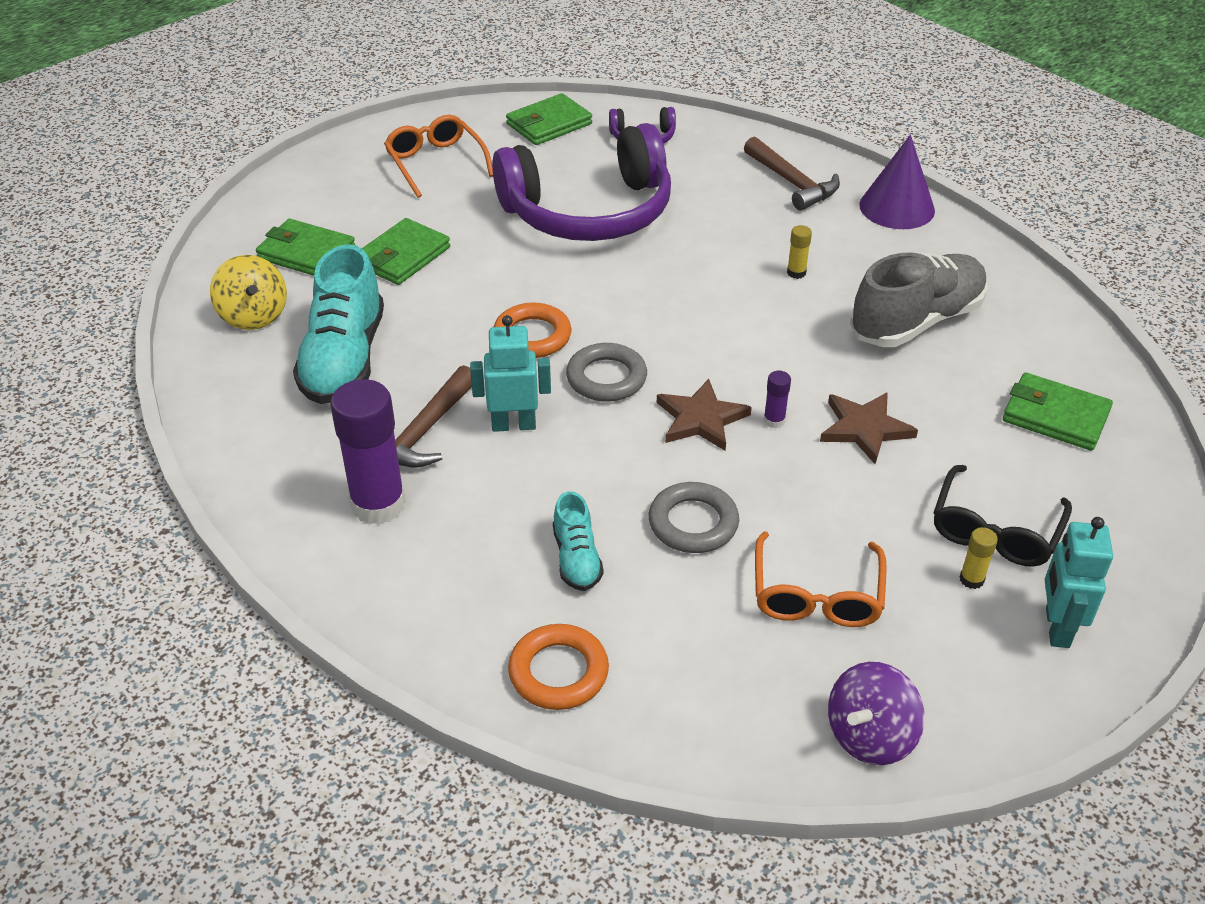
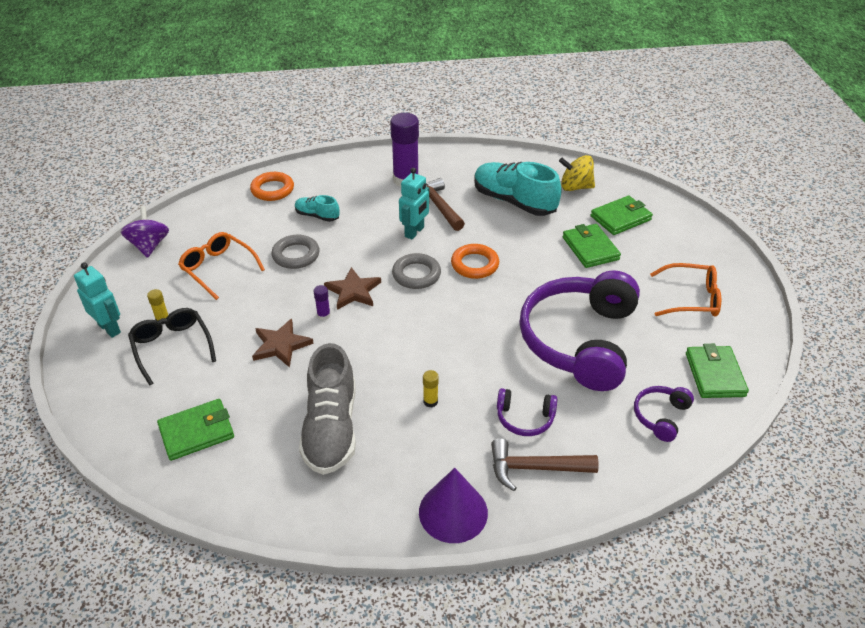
camera: 125 degrees right, 0 degrees up
(741, 208) = (525, 418): none -> purple headphones

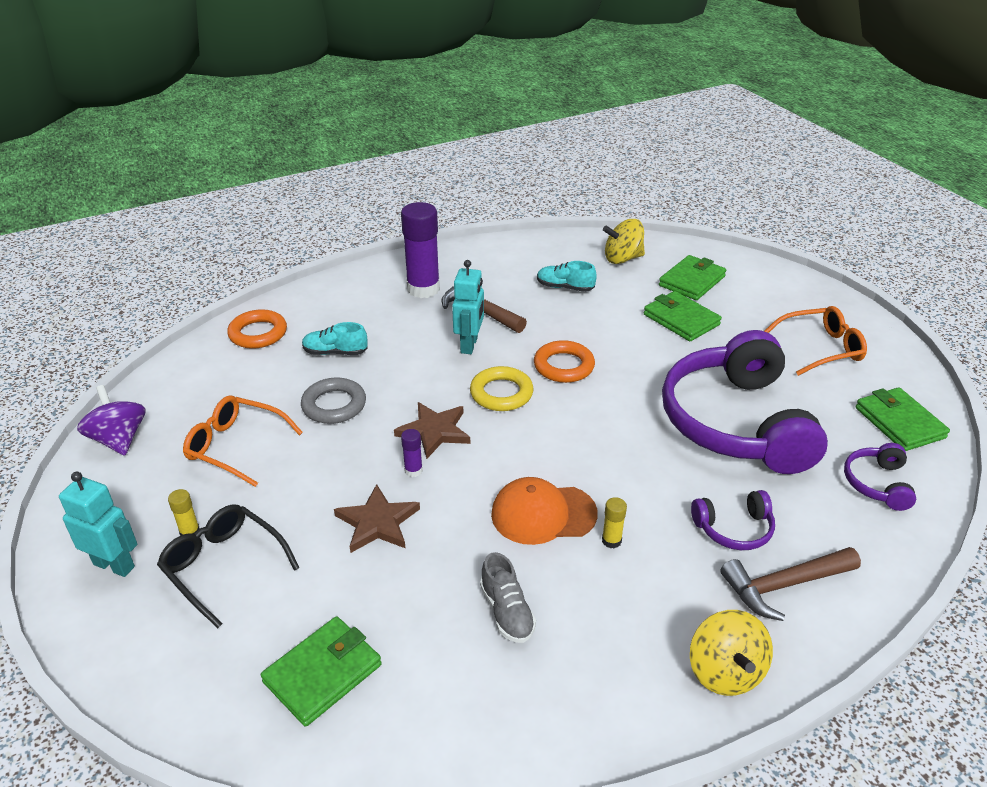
camera: 20 degrees left, 5 degrees down
(331, 428) = (507, 611): grey shoe -> grey shoe, size x0.51
(394, 370) = (543, 514): none -> orange cap
(416, 274) = (501, 393): grey ring -> yellow ring
(453, 512) = (725, 672): purple cone -> yellow spinning top
(514, 201) = (565, 287): turquoise shoe -> turquoise shoe, size x0.51

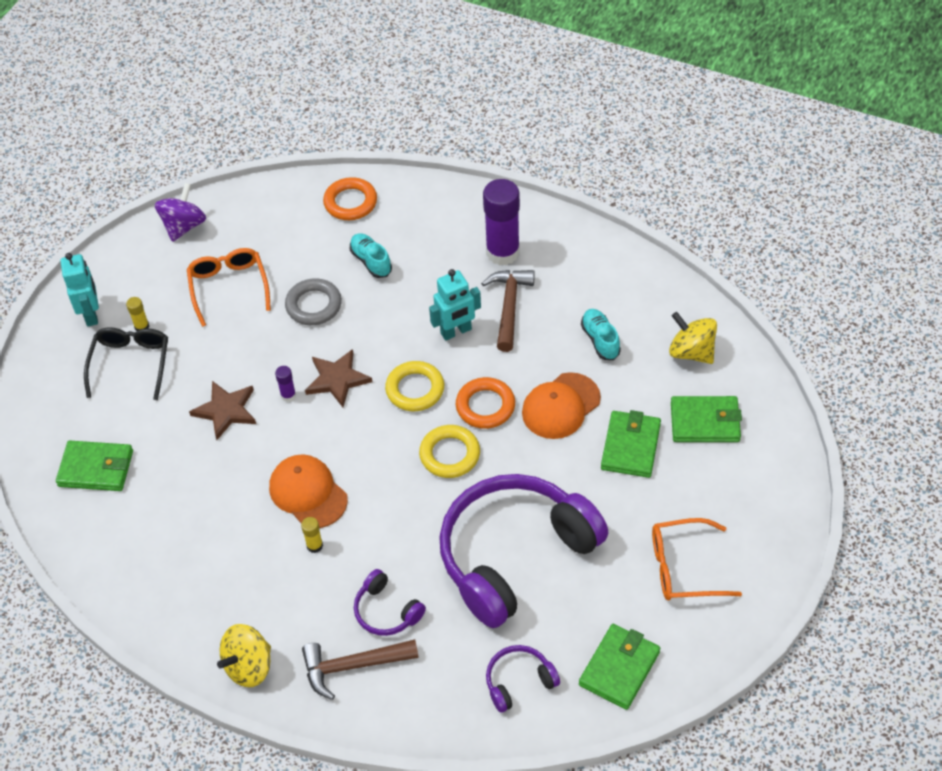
camera: 55 degrees right, 15 degrees up
(507, 611) = (208, 526): grey shoe -> none
(593, 407) = (450, 454): none -> yellow ring
(606, 332) = (561, 406): none -> orange cap
(784, 585) = (353, 666): brown hammer -> brown hammer turned 45 degrees counterclockwise
(820, 348) = (684, 567): orange glasses -> orange glasses turned 135 degrees clockwise

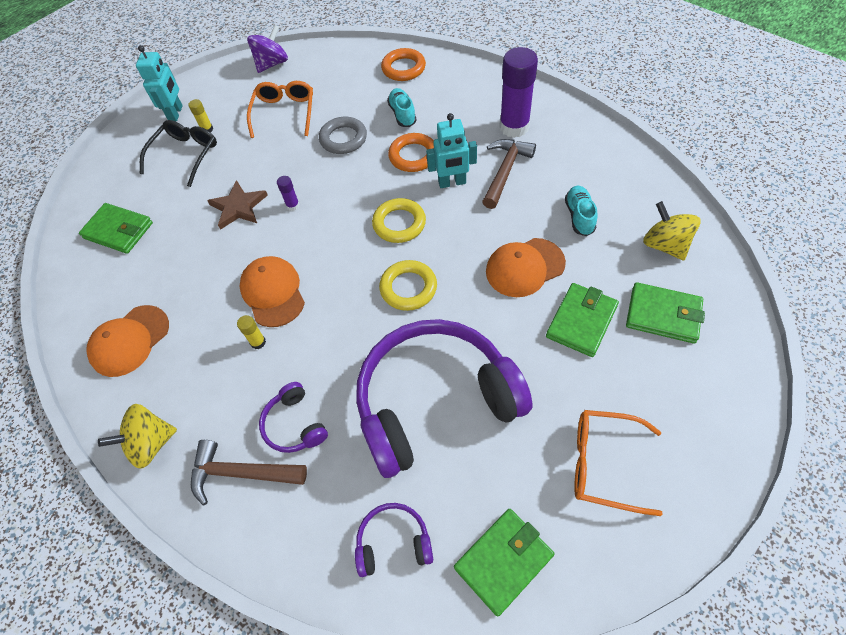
camera: 20 degrees right, 5 degrees up
(174, 579) = (130, 341): none -> orange cap
(337, 379) = (337, 201): brown star -> none
(485, 406) = (455, 252): orange ring -> orange ring (413, 156)

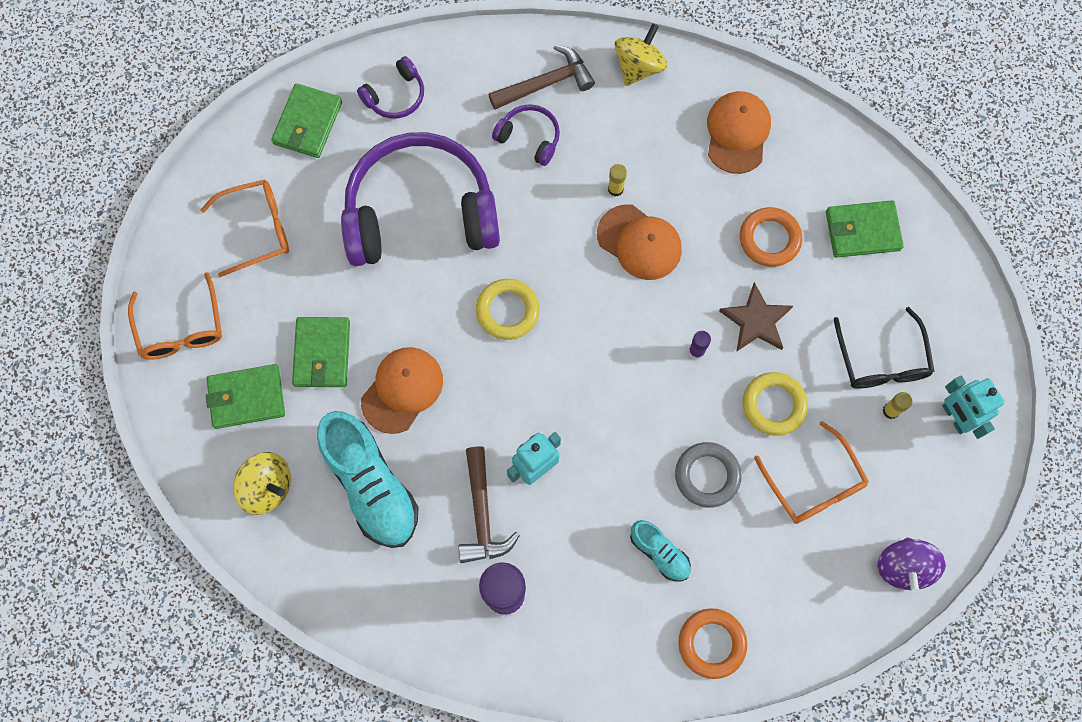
camera: 145 degrees right, 15 degrees up
(399, 223) = (563, 383): yellow ring -> yellow ring (773, 405)
(413, 156) = (604, 488): orange ring -> orange ring (769, 239)
(435, 402) = (420, 213): purple headphones -> purple headphones turned 135 degrees counterclockwise
(579, 216) = (371, 485): turquoise shoe -> turquoise shoe, size x1.97
(712, 401) = (181, 328): none -> orange glasses

